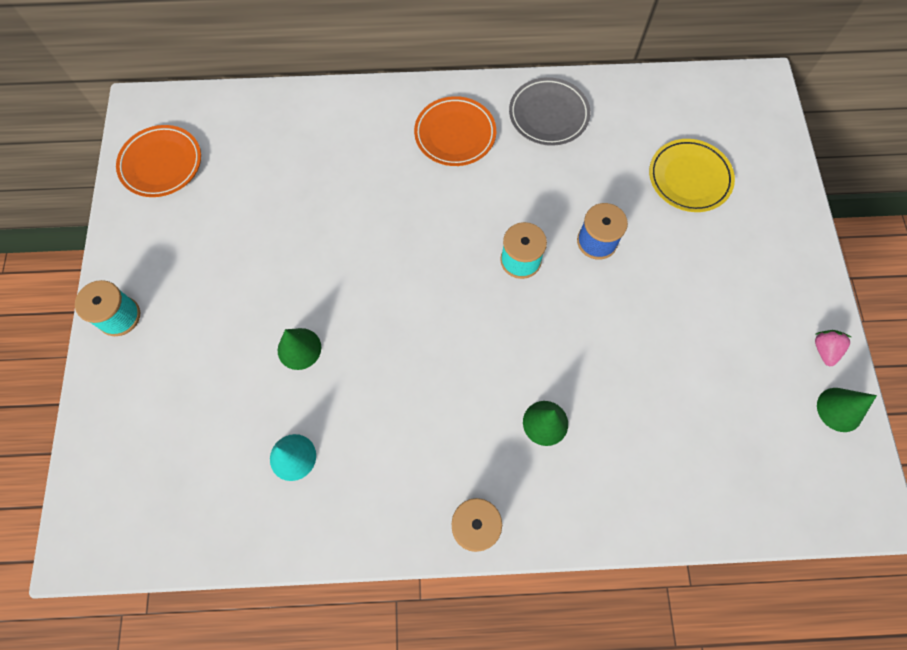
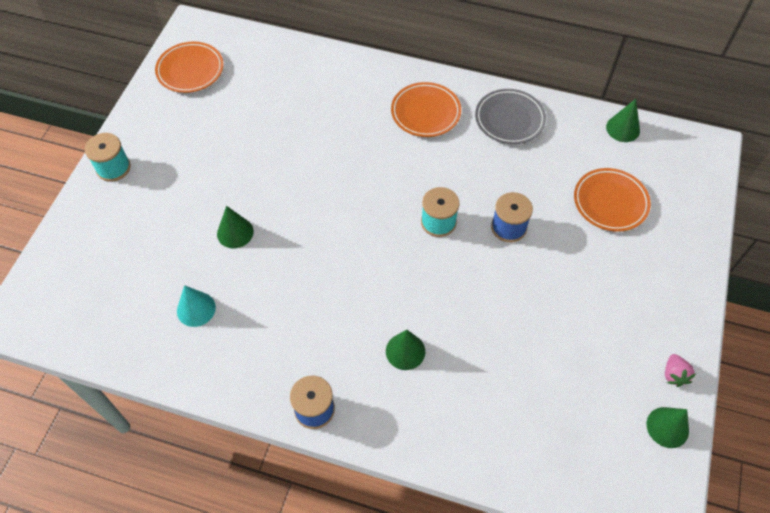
camera: 20 degrees right, 10 degrees down
(669, 89) = (623, 128): none -> green cone
(689, 178) = (610, 202): yellow plate -> orange plate
(824, 350) = (674, 375): pink strawberry -> pink strawberry turned 150 degrees clockwise

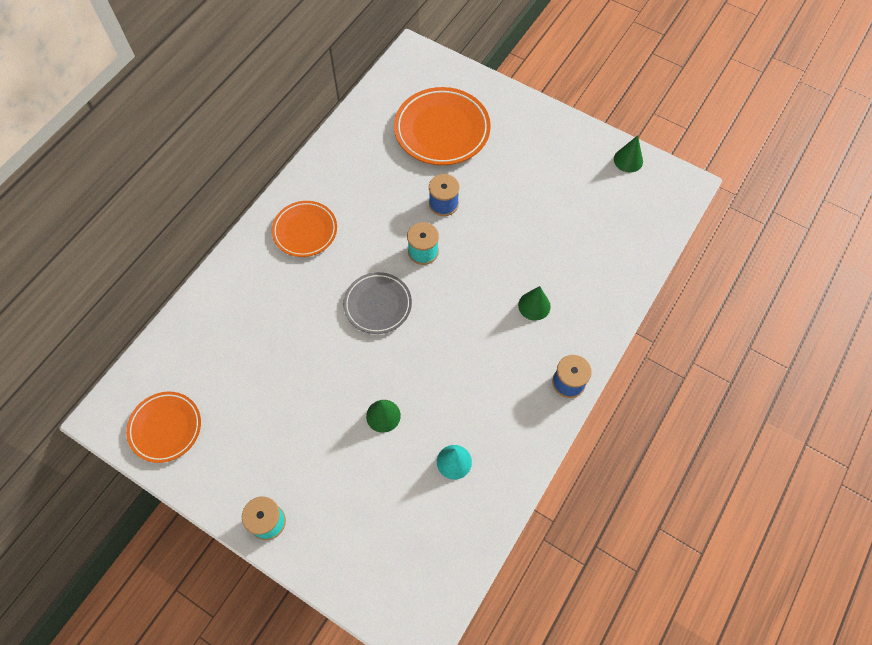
camera: 75 degrees left, 5 degrees up
(509, 119) = (337, 171): grey plate -> grey plate (378, 305)
(610, 202) = (442, 130): orange plate -> orange plate, size x1.58
(623, 128) = (375, 98): green cone -> none
(674, 375) = (592, 142): pink strawberry -> none

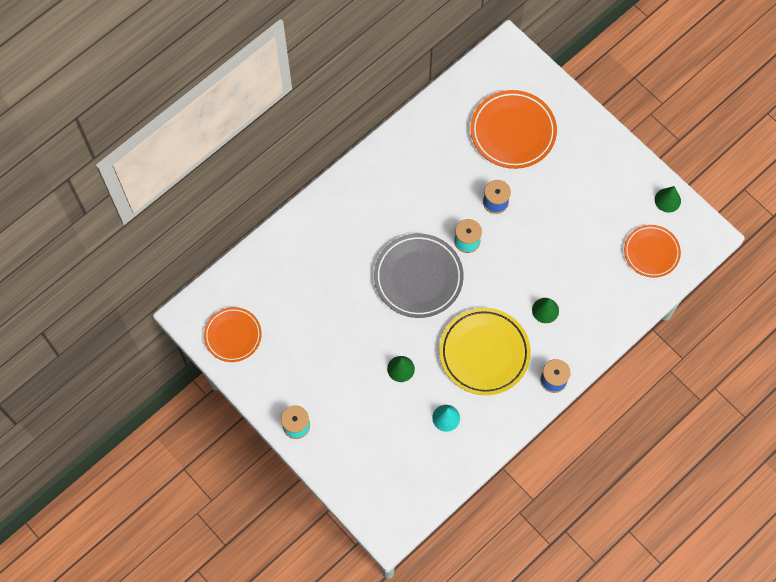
camera: 15 degrees right, 5 degrees up
(305, 231) = (373, 198): orange plate -> orange plate (651, 252)
(378, 305) = (418, 277): grey plate -> grey plate, size x1.58
(478, 372) = (484, 353): none -> yellow plate

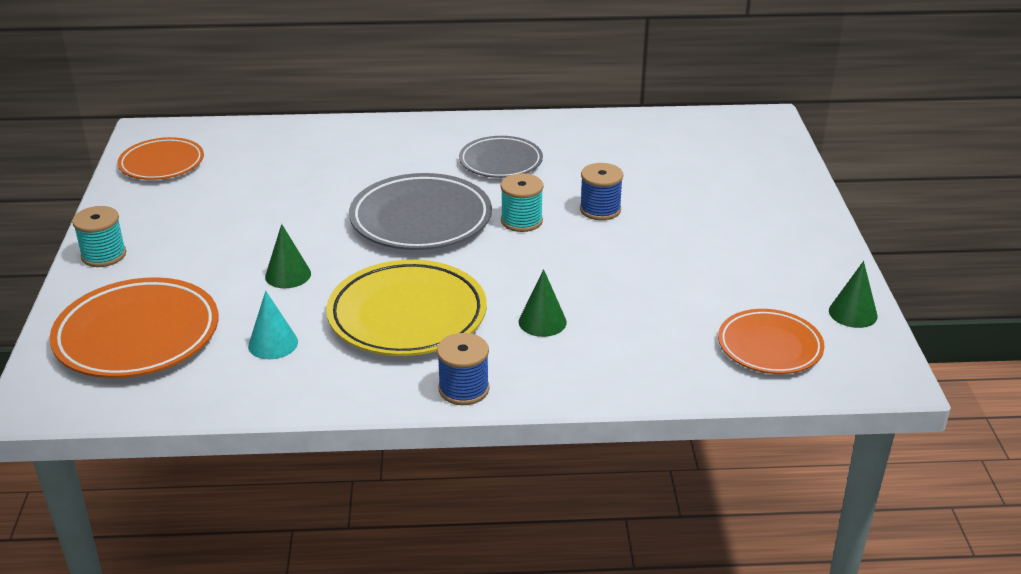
camera: 40 degrees right, 35 degrees down
(409, 196) = (500, 162): none -> grey plate
(513, 132) = (694, 172): orange plate -> orange plate (137, 336)

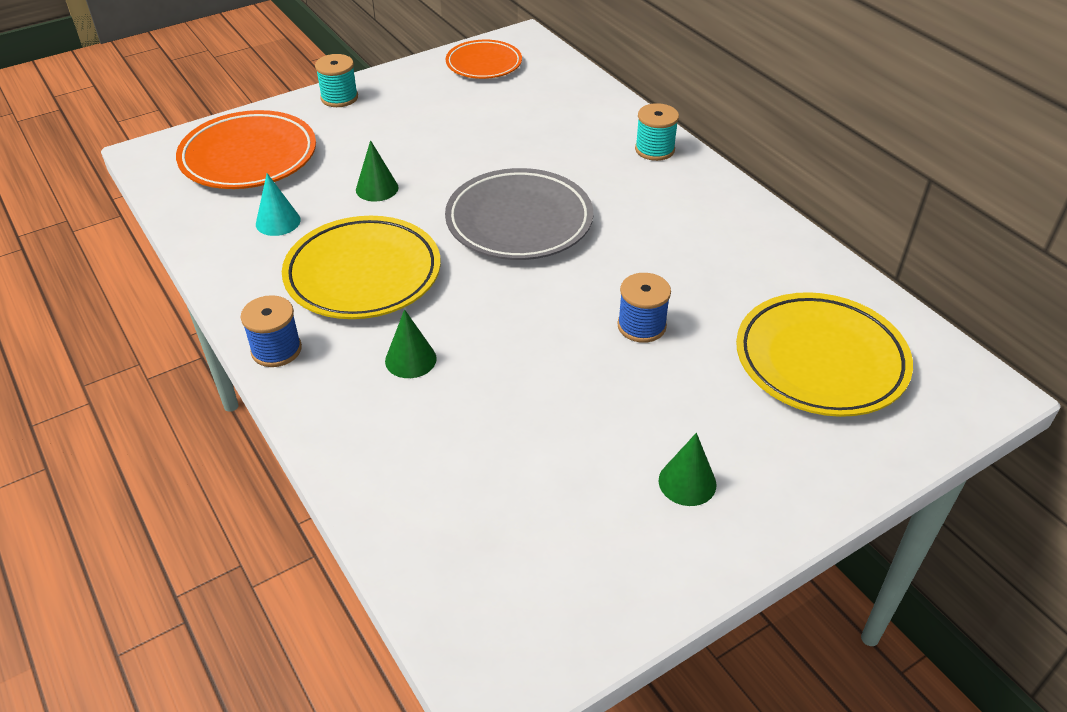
camera: 60 degrees right, 10 degrees up
(500, 162) = (666, 228): grey plate -> none
(521, 221) = (572, 281): turquoise spool -> turquoise spool (654, 149)
(695, 159) = (820, 361): none -> yellow plate
(769, 347) = (482, 550): orange plate -> none
(853, 313) = (606, 611): green cone -> green cone (687, 482)

